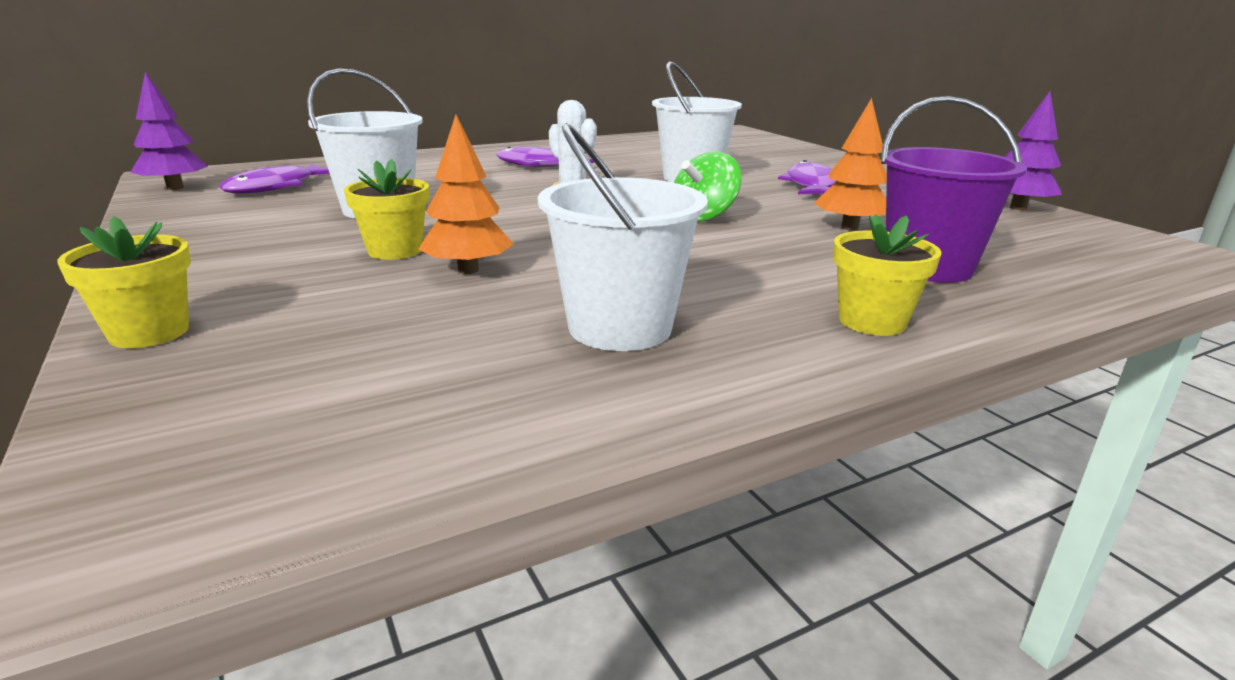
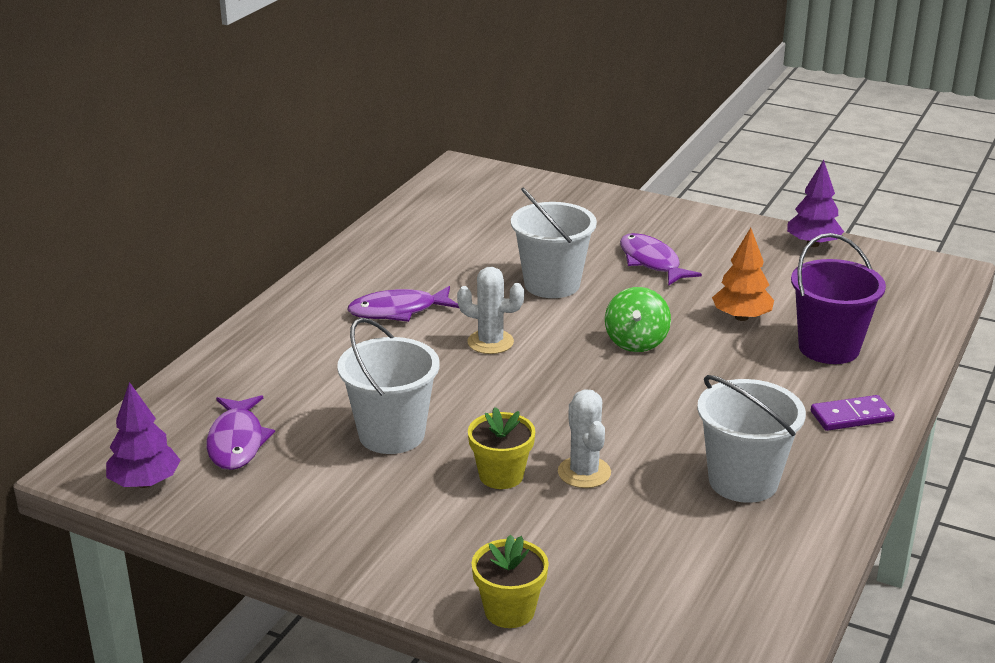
camera: 35 degrees left, 5 degrees up
(468, 270) = (584, 472): orange tree -> white cactus
(872, 321) = (851, 416): yellow flower pot -> purple domino

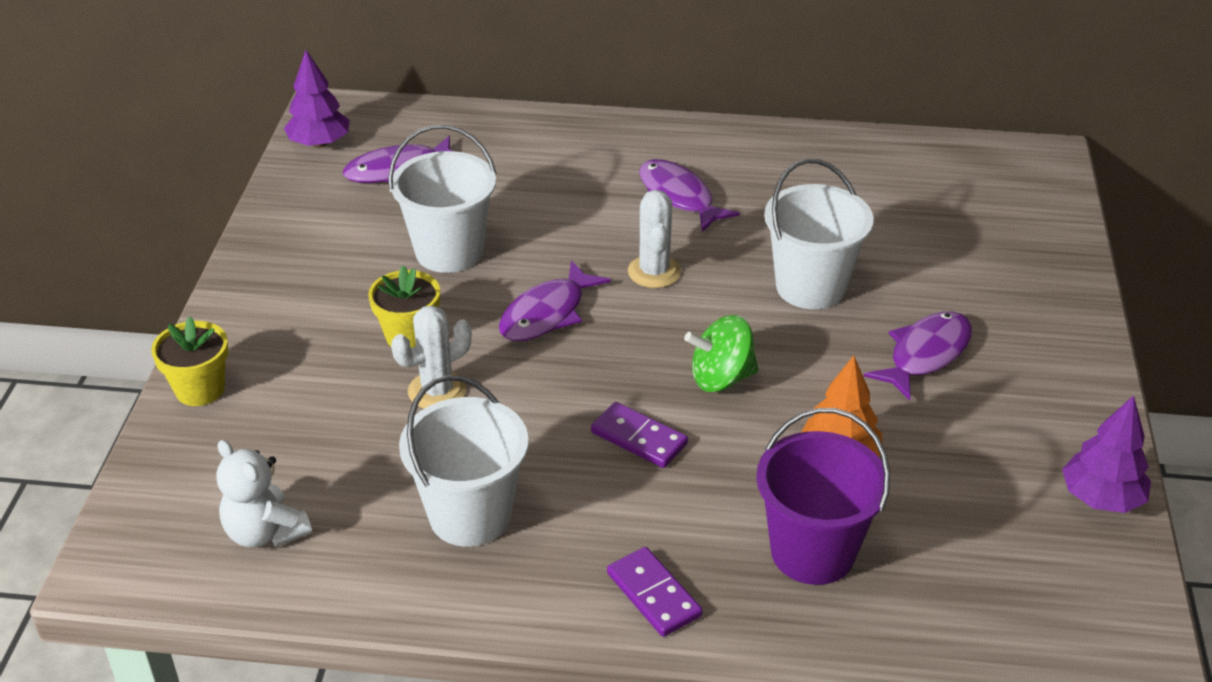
camera: 70 degrees right, 10 degrees up
(513, 401) = (547, 313): none -> purple fish
(687, 389) = (639, 438): none -> purple domino
(725, 592) = (265, 532): none -> white teddy bear

